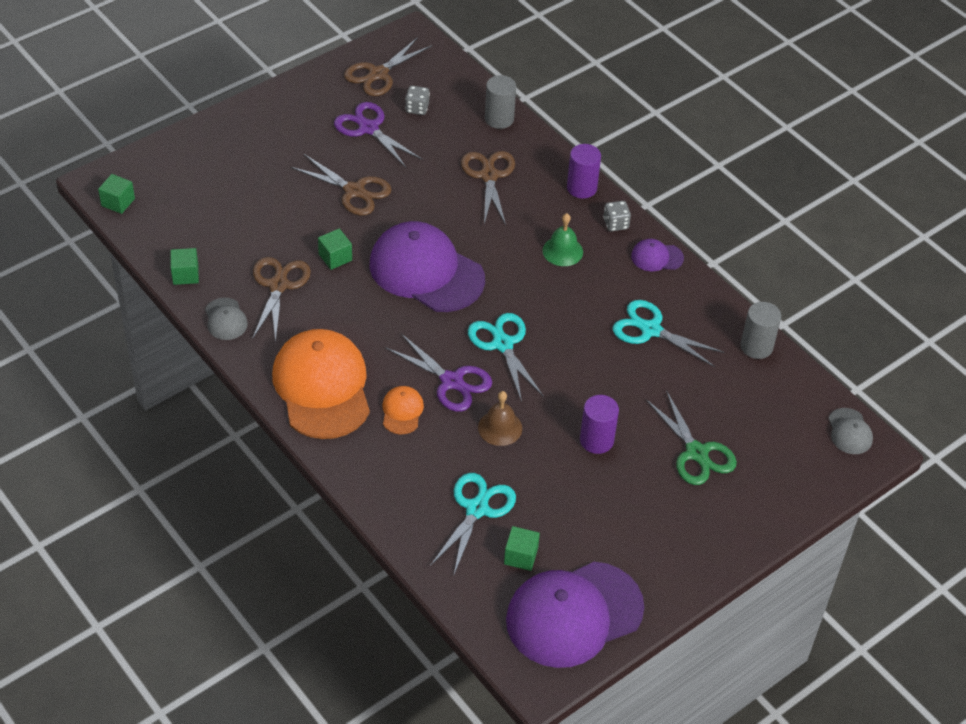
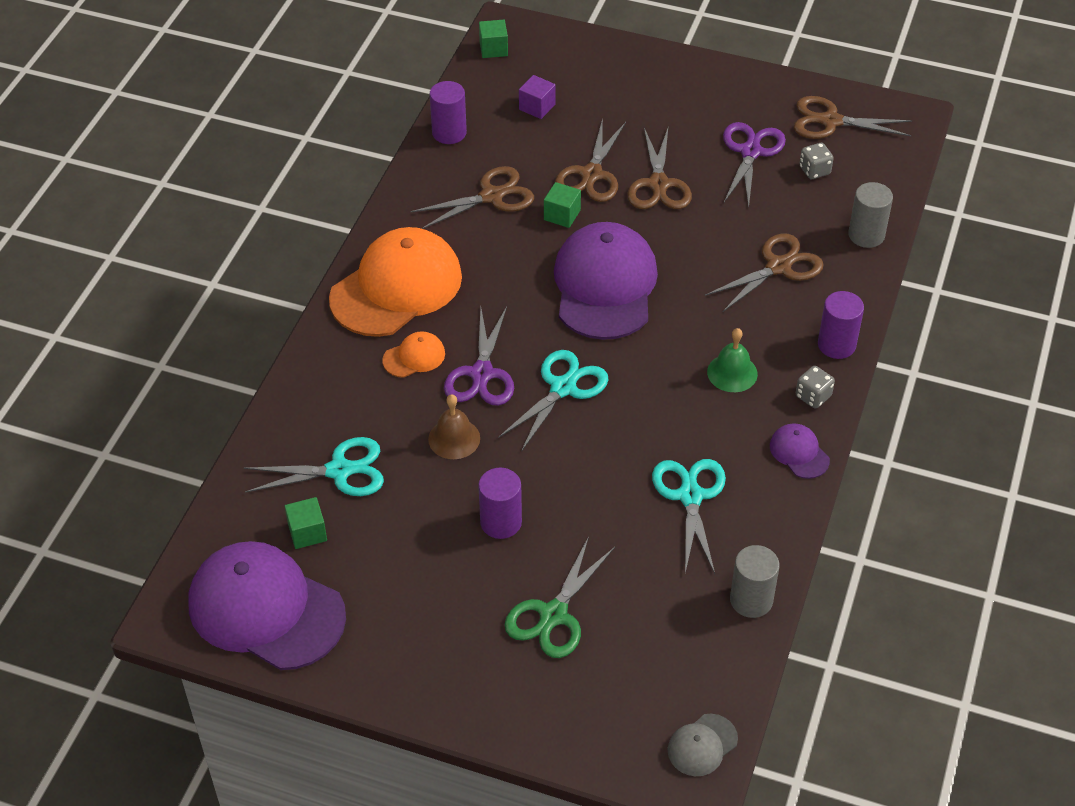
camera: 60 degrees right, 0 degrees up
(185, 275) = (449, 133): green cube -> purple cylinder
(208, 212) = (537, 107): none -> purple cube
(225, 319) = (420, 184): grey cap -> none
(310, 220) = (591, 175): none -> brown scissors

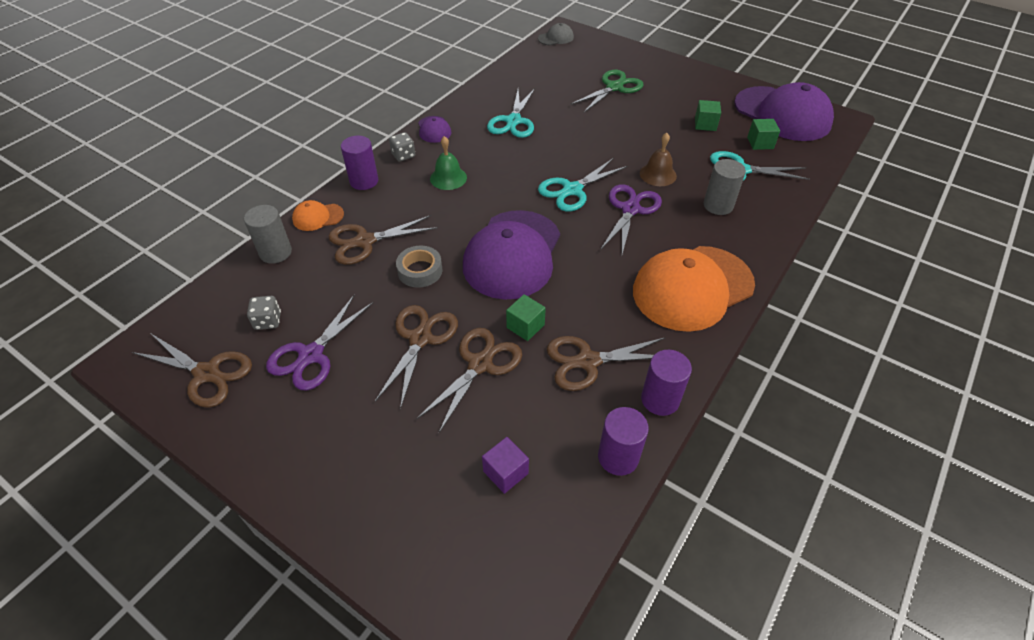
camera: 165 degrees left, 0 degrees up
(414, 357) = (681, 230): orange cap -> orange cap (318, 217)
(493, 49) = (531, 598): green cube -> green cube (705, 124)
(501, 522) = (635, 128): purple cylinder -> purple cylinder (660, 399)
(697, 247) = (420, 271): none -> grey tape
(751, 600) = (503, 77): grey cylinder -> grey cylinder (718, 205)

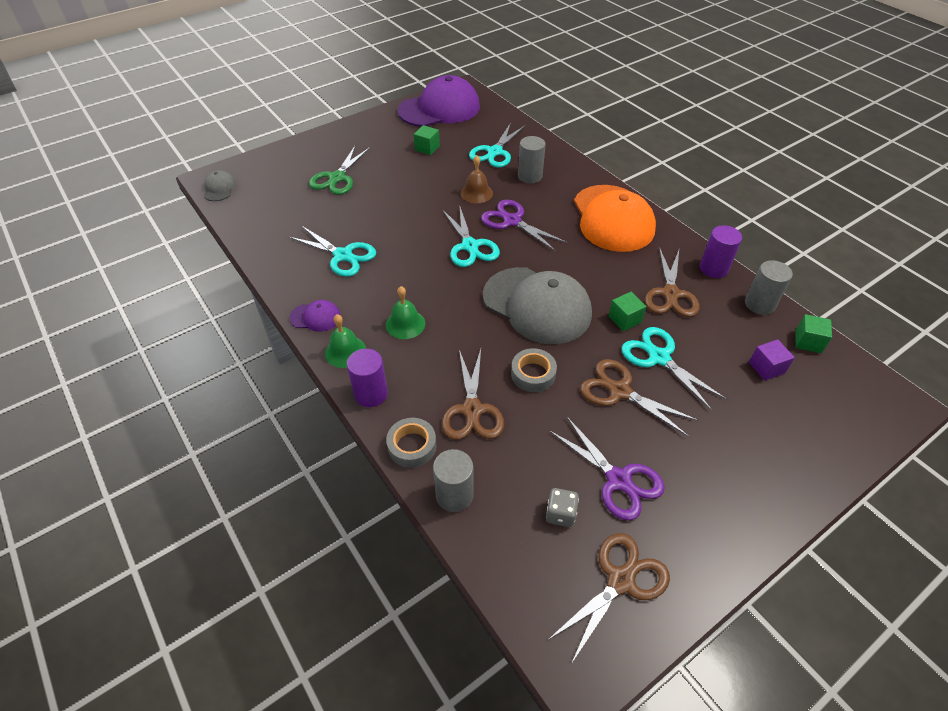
camera: 70 degrees left, 0 degrees up
(318, 217) = (412, 446): orange cap -> grey tape
(403, 155) = (345, 351): grey dice -> green bell
(480, 364) = (659, 358): brown scissors -> turquoise scissors
(512, 254) = (537, 305): purple cap -> grey cap
(614, 87) = (337, 178): green scissors -> green scissors turned 135 degrees counterclockwise
(618, 457) = (759, 304): purple cylinder -> grey cylinder
(760, 143) = (468, 131): green cube -> green cube (808, 342)

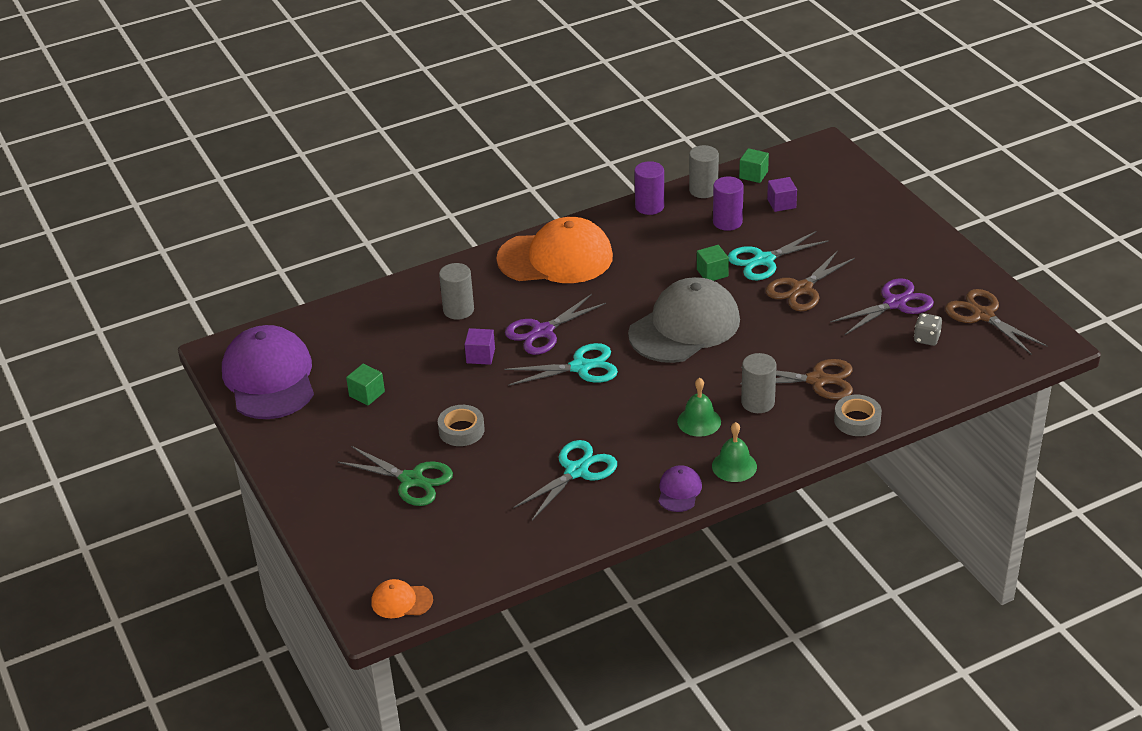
camera: 80 degrees left, 10 degrees down
(219, 188) = (401, 601): grey cap -> orange cap
(371, 394) = (793, 447): purple cylinder -> purple cylinder (727, 222)
(454, 495) = (909, 396): grey cylinder -> grey cylinder (757, 402)
(476, 193) = (480, 356): brown bell -> purple cube
(495, 152) = (396, 334): turquoise scissors -> none
(533, 374) = (777, 338): grey tape -> grey tape (461, 430)
(670, 294) = (681, 239): brown scissors -> none

